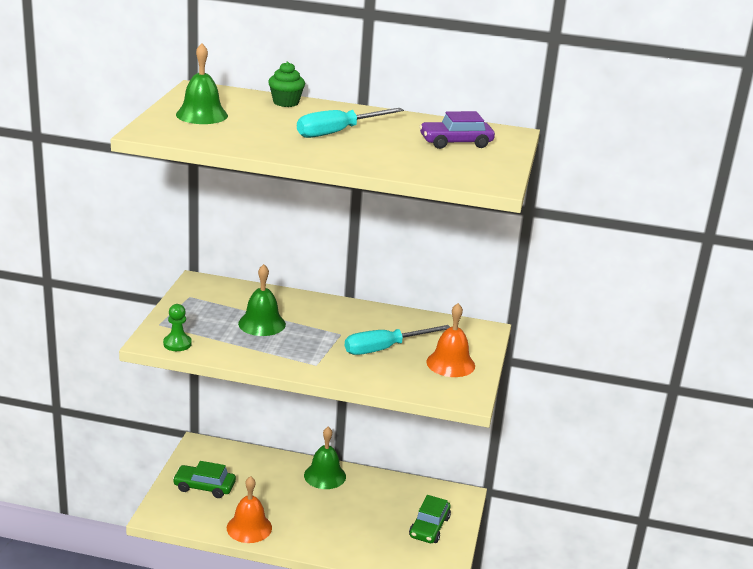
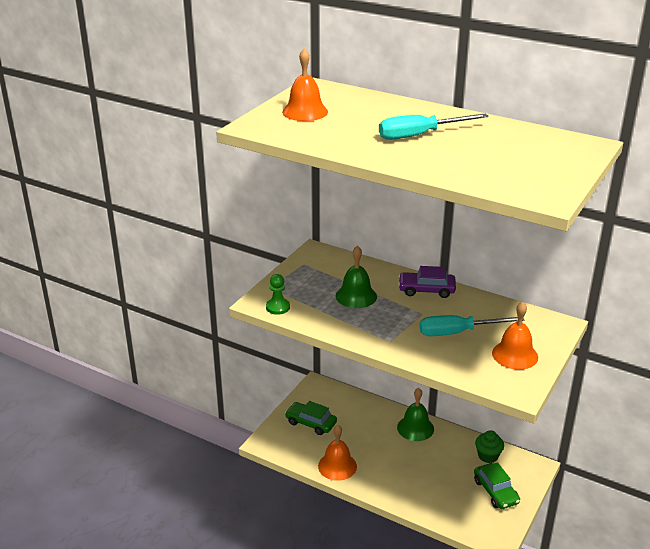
camera: 20 degrees right, 5 degrees up
(202, 115) = (305, 112): green bell -> orange bell
(286, 102) = (386, 102): green cupcake -> green cupcake (488, 456)
(429, 527) = (495, 491): green car -> green car turned 60 degrees counterclockwise
(456, 142) = (529, 152): purple car -> purple car (426, 290)

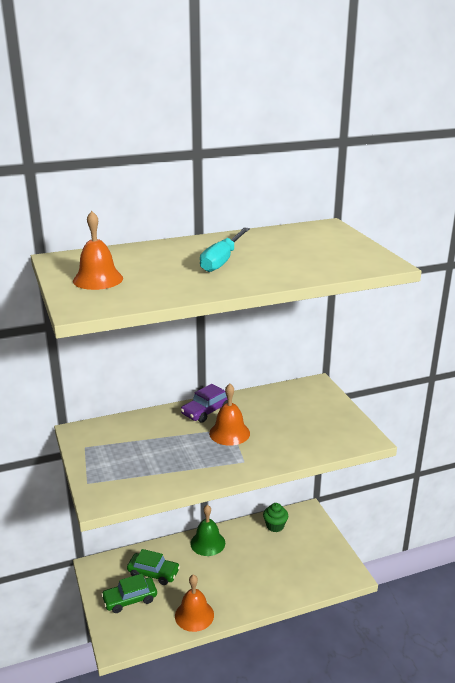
camera: 50 degrees left, 5 degrees down
(278, 307) = (122, 493): green pawn -> none
(356, 296) = (167, 445): green bell -> none
(458, 332) = (273, 426): turquoise screwdriver -> none
(495, 491) = (310, 545): green car -> green car (153, 573)
(515, 355) = (327, 418): orange bell -> orange bell (229, 433)

